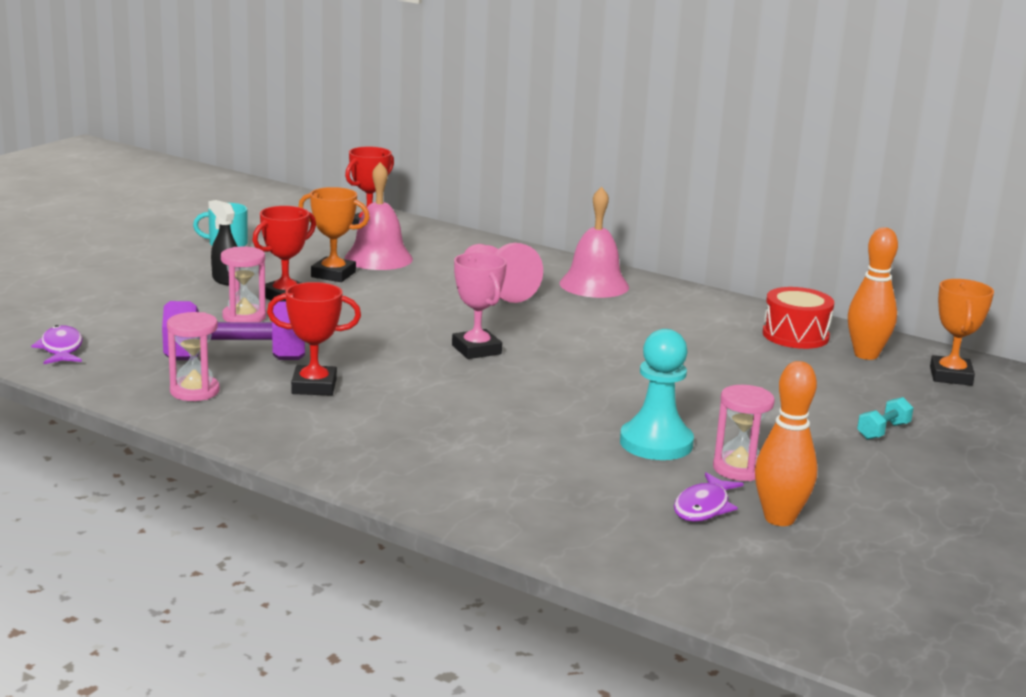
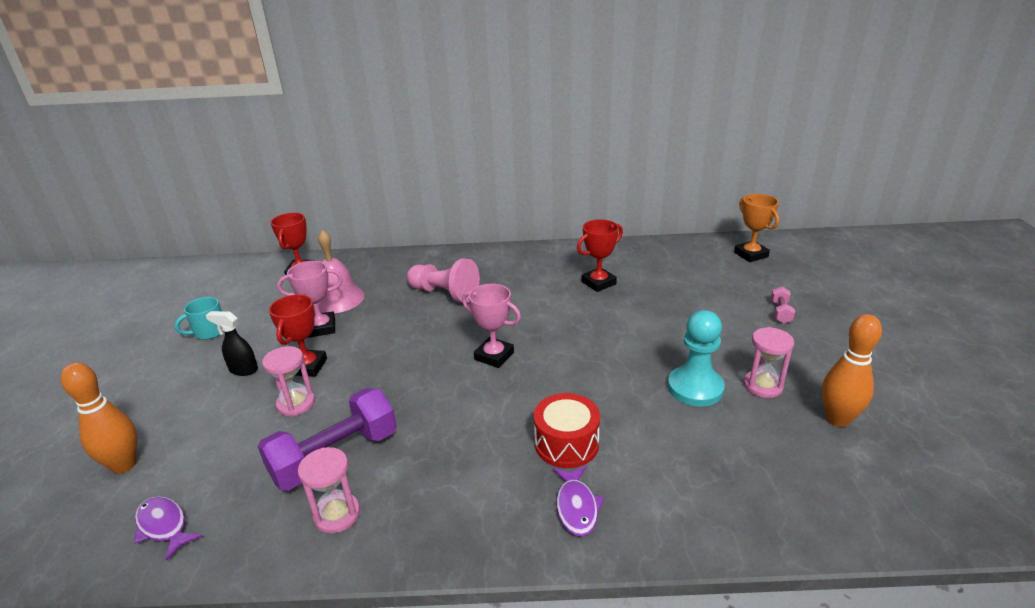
camera: 30 degrees left, 10 degrees up
(314, 386) = (425, 454): red trophy -> red trophy (598, 283)
(333, 274) = (321, 328): orange trophy -> pink trophy
(594, 285) = (497, 265): pink bell -> none
(704, 507) = (792, 434): purple fish -> purple fish (576, 507)
(795, 335) = (647, 258): red drum -> red drum (566, 443)
(866, 355) = (696, 257): orange bowling pin -> orange bowling pin (124, 465)
(883, 431) = (780, 312): turquoise dumbbell -> pink dumbbell

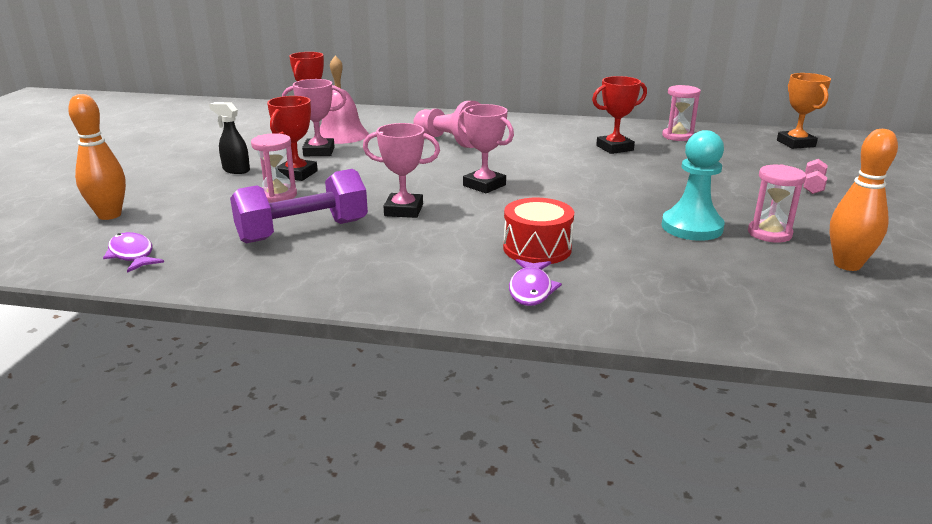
camera: 10 degrees right, 5 degrees down
(209, 332) = (212, 144): turquoise mug -> none
(337, 515) = (292, 266): pink hourglass -> pink hourglass (677, 136)
(427, 406) = (403, 210): none -> pink trophy

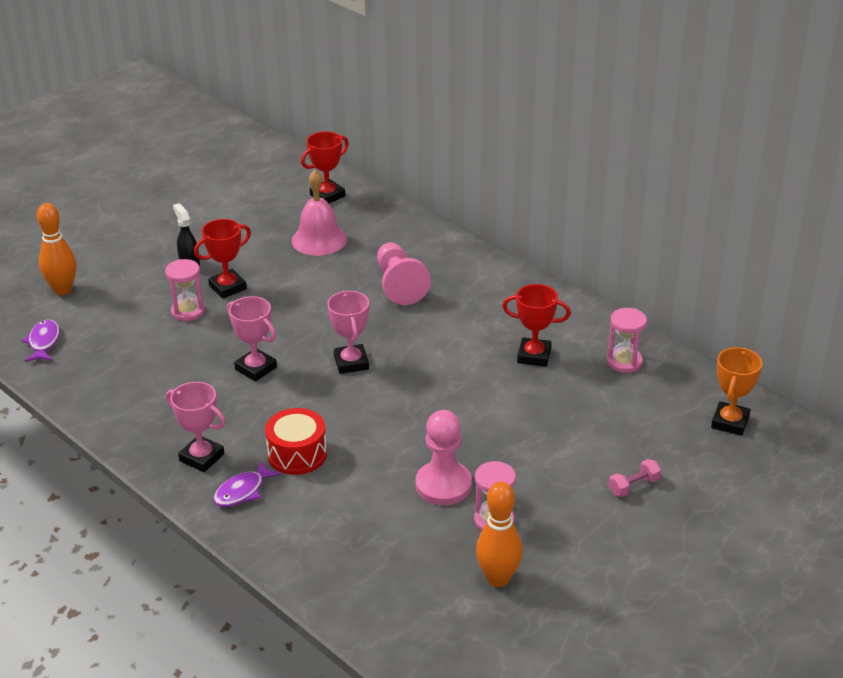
camera: 35 degrees right, 10 degrees up
(303, 231) = (165, 363): purple dumbbell -> none
(319, 151) = (275, 260): pink trophy -> pink trophy (202, 457)
(692, 227) = (443, 485): turquoise pawn -> pink pawn

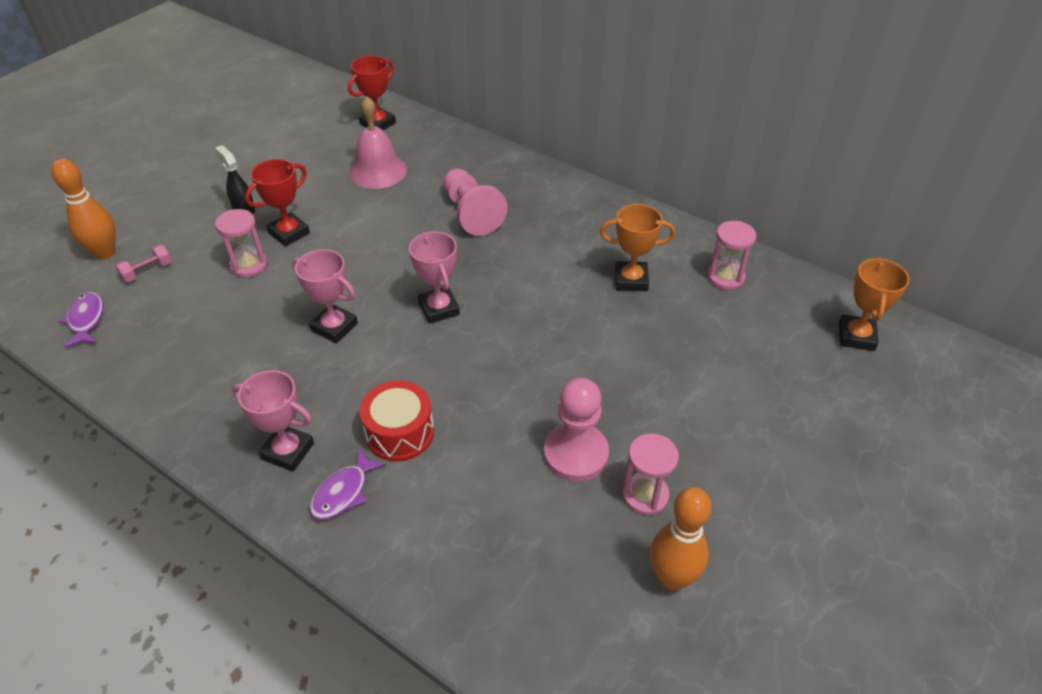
camera: 10 degrees left, 10 degrees up
(534, 356) = (631, 280): red trophy -> orange trophy
(634, 486) = (784, 428): pink dumbbell -> pink dumbbell (147, 271)

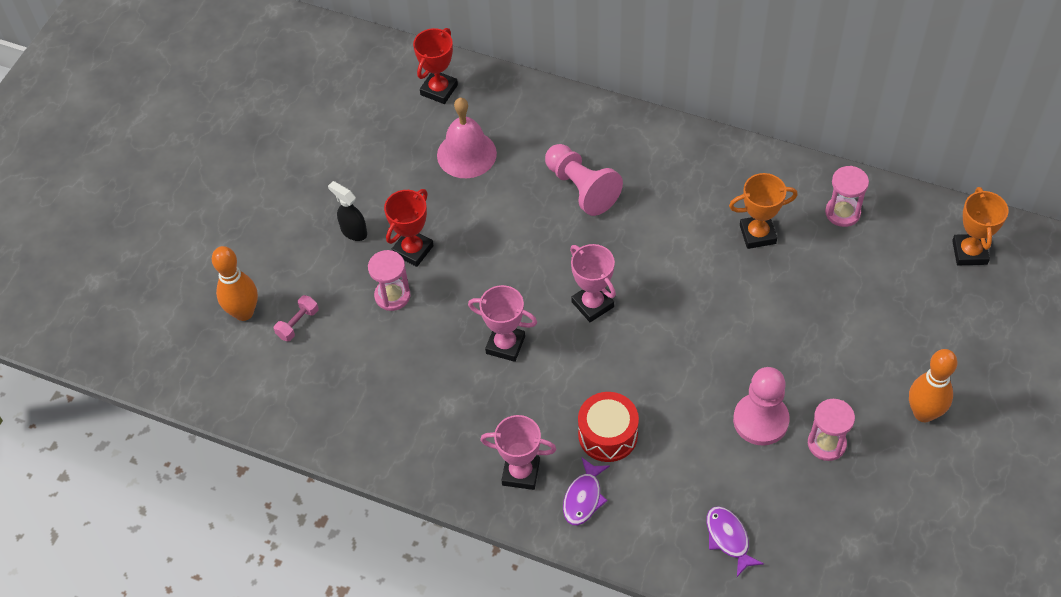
camera: 10 degrees left, 10 degrees up
(86, 320) = (271, 388): purple fish -> purple fish (728, 539)
(672, 578) = (865, 506): orange bowling pin -> orange bowling pin (923, 413)

